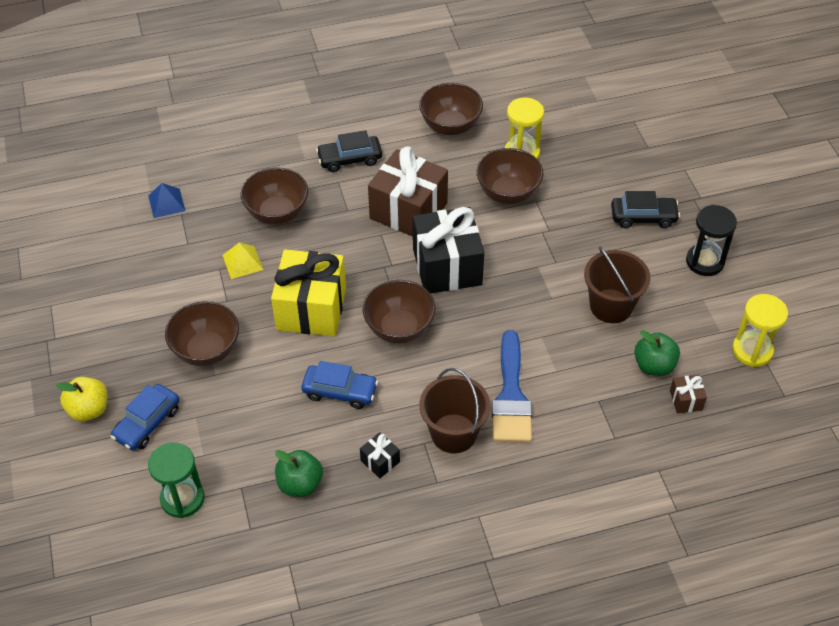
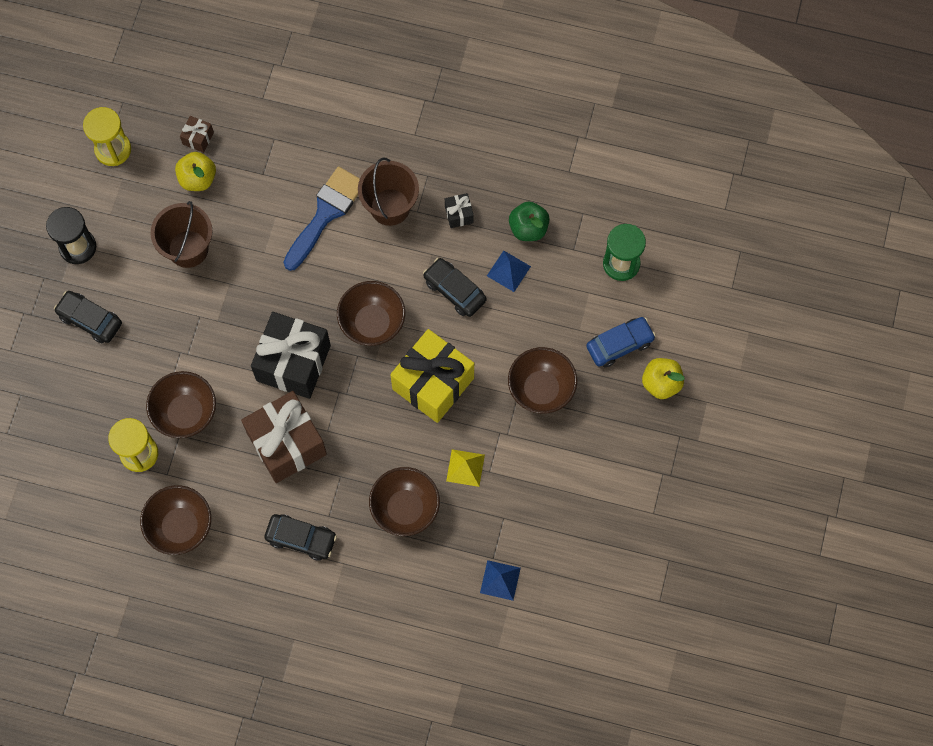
camera: 150 degrees left, 20 degrees up
(297, 434) = (508, 271): none -> blue pyramid
(340, 391) = (454, 290): blue car -> black car
(654, 365) = (198, 179): green apple -> yellow apple

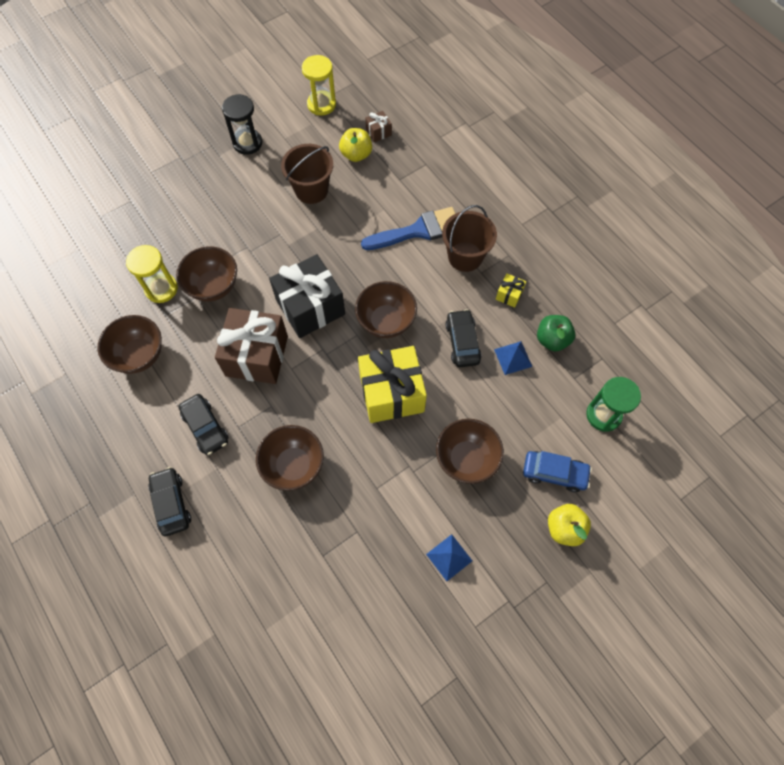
camera: 40 degrees right, 5 degrees down
(90, 320) = (213, 188): black car -> black car (171, 503)
(459, 214) = (509, 295): black gift -> yellow gift
(465, 467) = (362, 471): yellow pyramid -> none
(500, 580) = (313, 577): blue pyramid -> blue pyramid (449, 557)

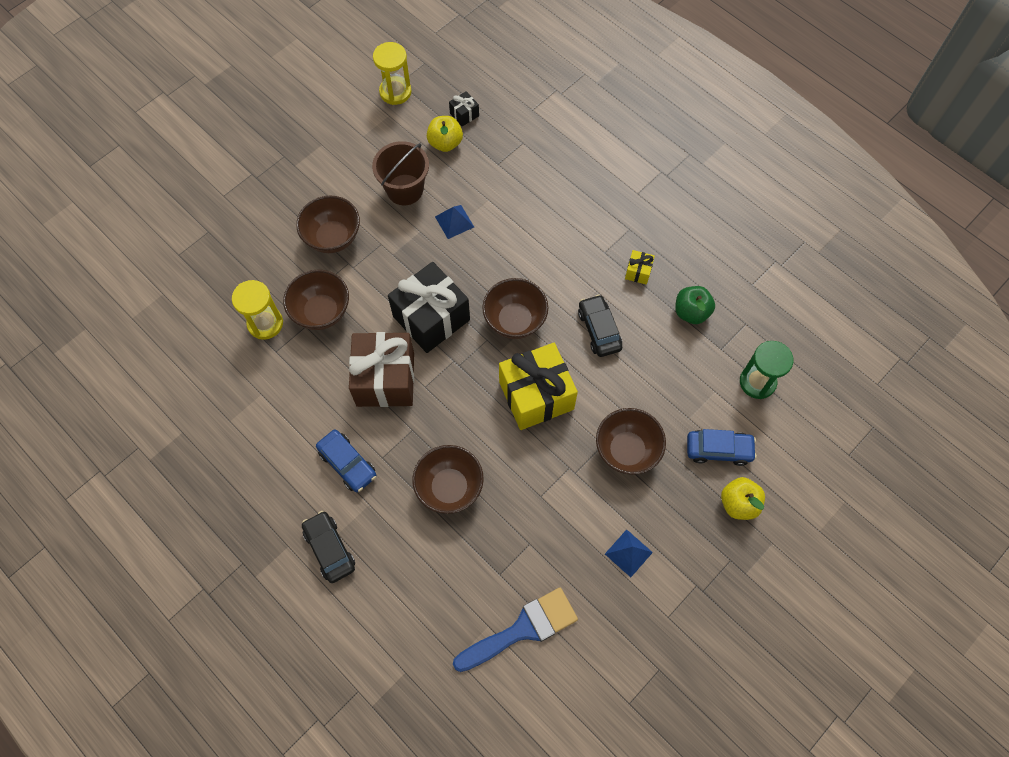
camera: 10 degrees left, 0 degrees up
(139, 355) = (258, 399): brown bowl -> brown bowl (333, 238)
(205, 427) = (347, 464): black car -> blue car
(247, 143) = (323, 147): black hourglass -> none
(378, 132) = (464, 114): brown gift -> black gift
(418, 230) = (529, 217): blue brush -> blue brush (522, 629)
(465, 256) = (584, 238): brown bucket -> none
(513, 358) = (654, 338): blue pyramid -> blue pyramid (454, 221)

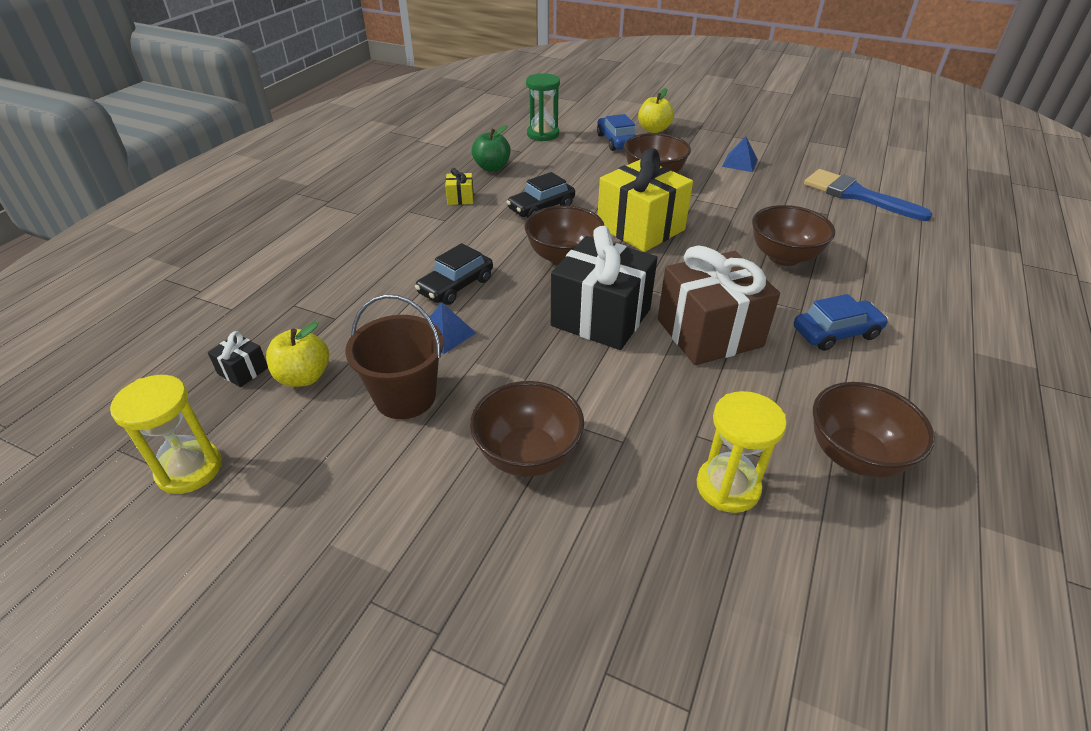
camera: 110 degrees left, 25 degrees down
(321, 312) = (662, 424): brown bowl -> brown bowl (855, 456)
(330, 549) = (935, 318): black car -> black car (456, 286)
(347, 464) = (836, 333): blue car -> blue car turned 45 degrees clockwise

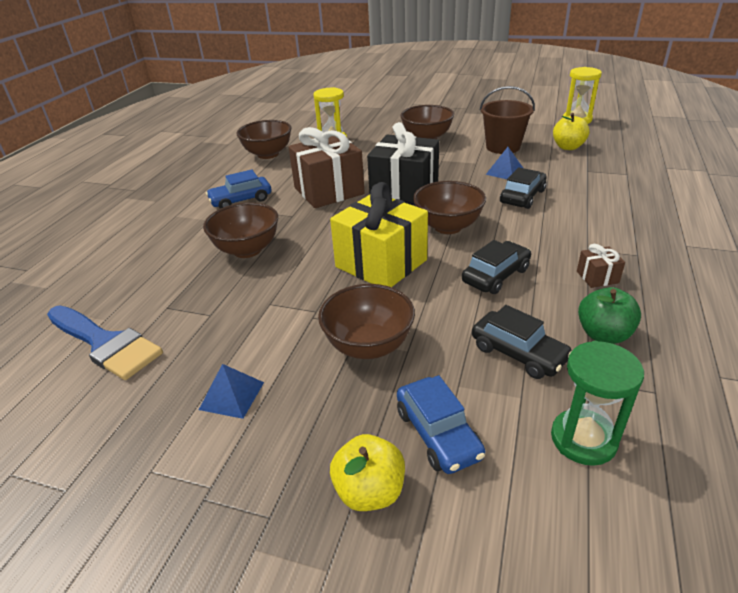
camera: 175 degrees right, 5 degrees down
(243, 371) = (606, 145): black gift -> none
(460, 198) = (597, 277): yellow gift -> brown gift
(554, 164) = (518, 353): none -> black car

